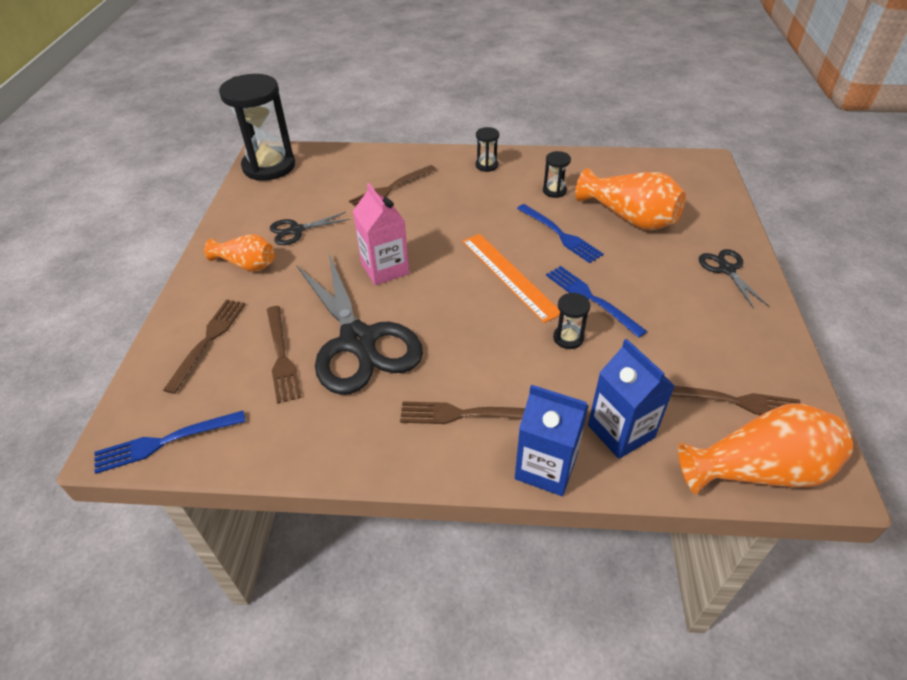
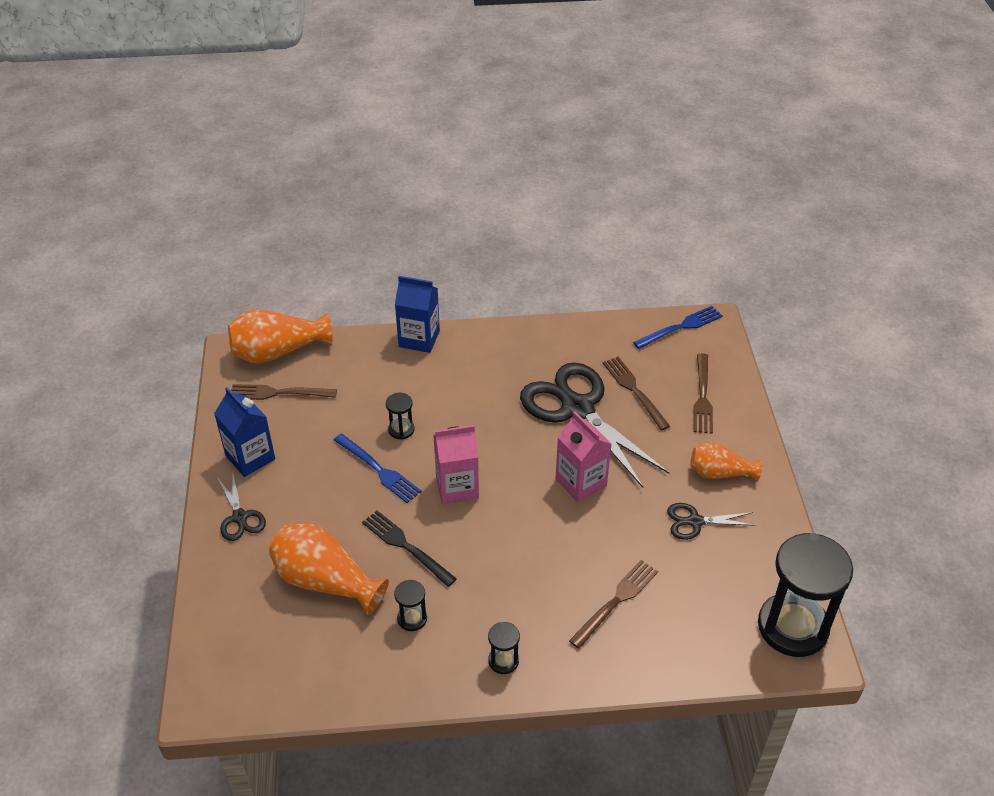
camera: 170 degrees right, 0 degrees up
(296, 230) = (695, 522): black scissors -> black scissors turned 150 degrees counterclockwise
(464, 414) = (479, 364): brown fork -> none
(509, 275) = (457, 487): orange ruler -> pink carton
(560, 235) = (405, 546): blue fork -> black fork
(620, 431) = (366, 365): blue carton -> blue carton (250, 457)

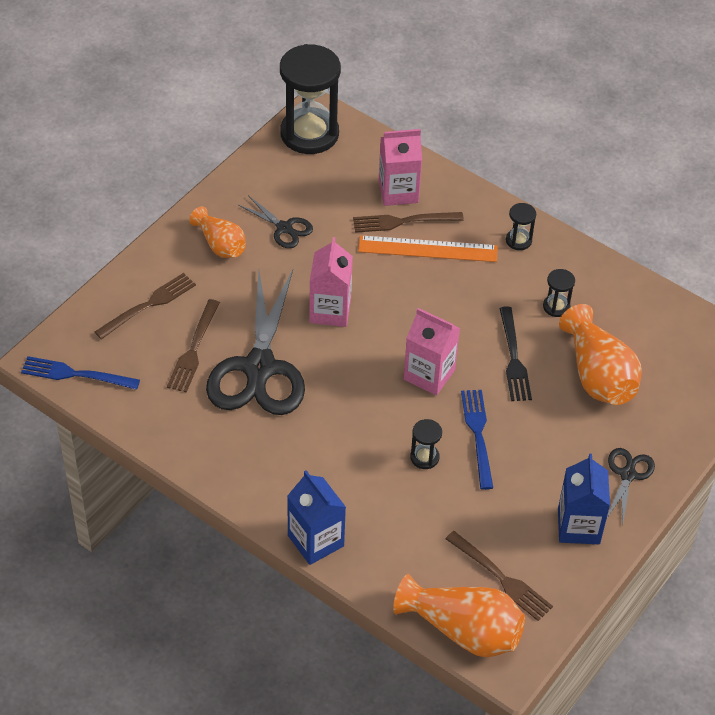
camera: 140 degrees left, 5 degrees up
(569, 591) = (428, 249): none -> orange ruler
(653, 628) = (398, 191): none -> pink carton

